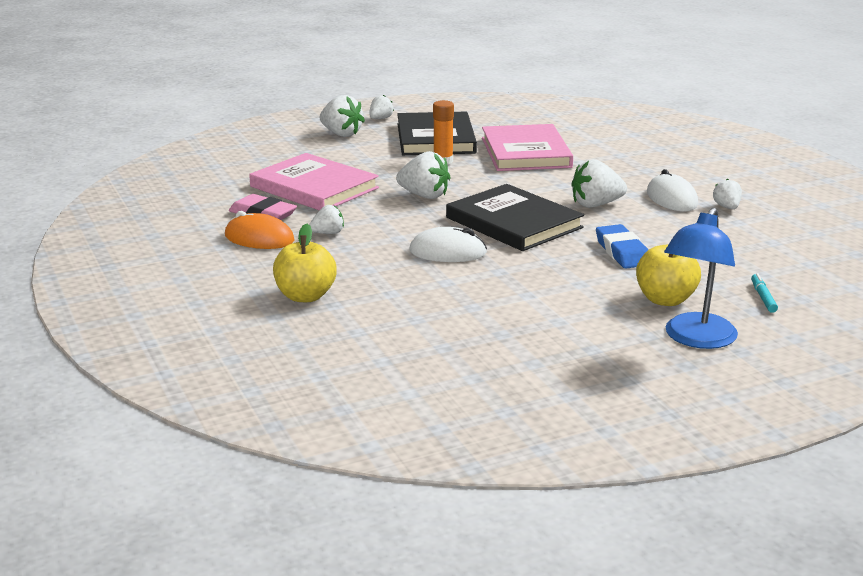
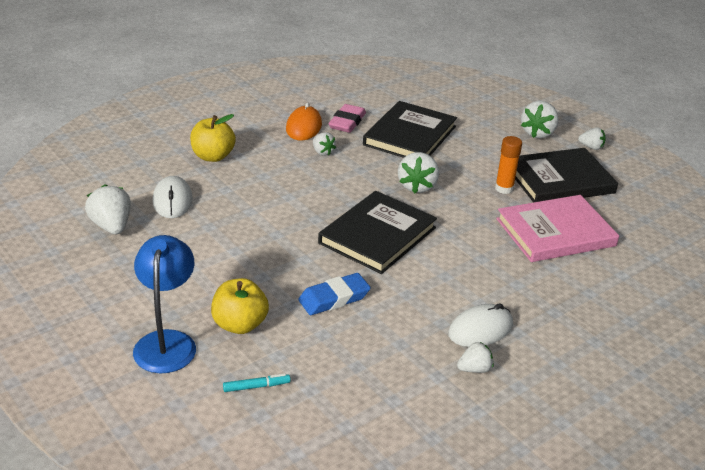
camera: 75 degrees right, 10 degrees up
(314, 187) = (410, 136): pink book -> black book
(447, 252) = (305, 207): white mouse -> white mouse (172, 200)
(596, 205) = (440, 280): white strawberry -> white strawberry (111, 226)
(696, 339) = (167, 342): blue lamp -> blue lamp turned 75 degrees clockwise

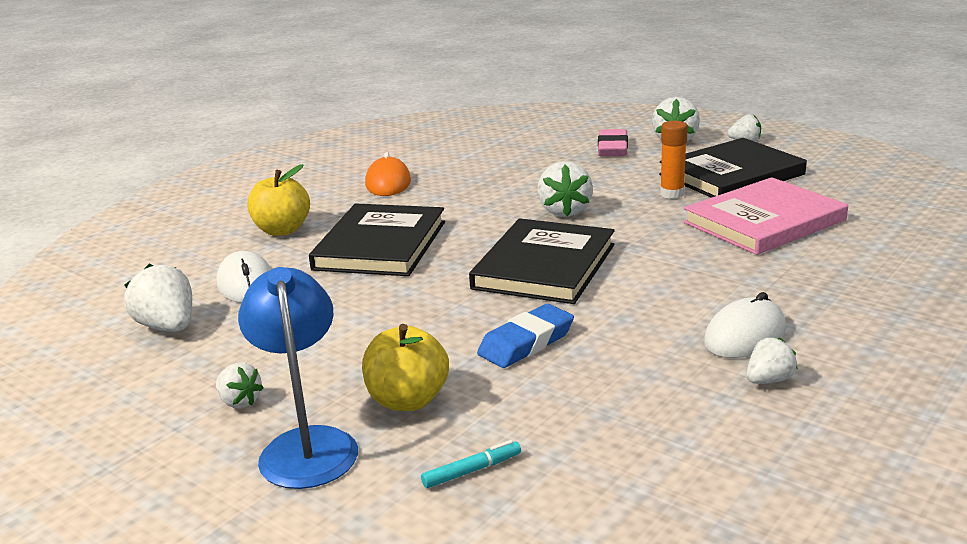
camera: 10 degrees left, 10 degrees down
(322, 152) = (425, 201): white strawberry -> white strawberry (239, 402)
(347, 122) = (440, 169): pink eraser -> pink eraser (613, 148)
(410, 136) = (525, 168): black book -> black book (381, 245)

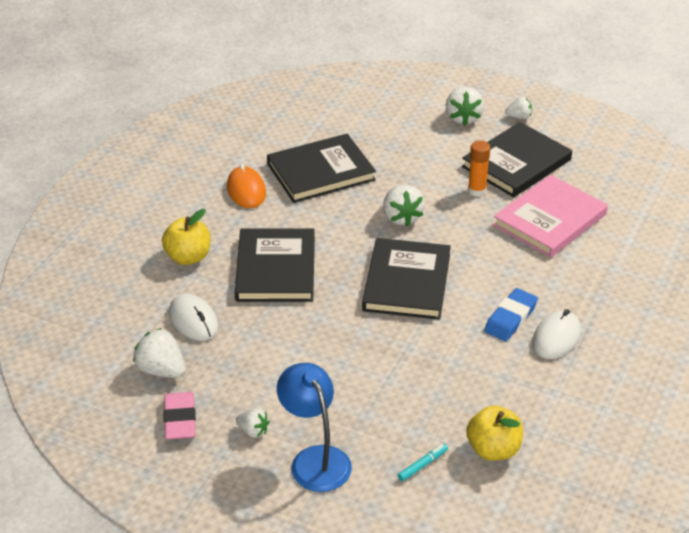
camera: 15 degrees left, 15 degrees up
(408, 400) = (362, 417): yellow apple -> yellow apple (493, 450)
(484, 173) = (321, 172): none -> black book
(526, 343) = (419, 359): blue eraser -> blue eraser (510, 318)
(613, 148) = (415, 132): pink eraser -> pink eraser (180, 420)
(769, 380) = (577, 375): white strawberry -> none

